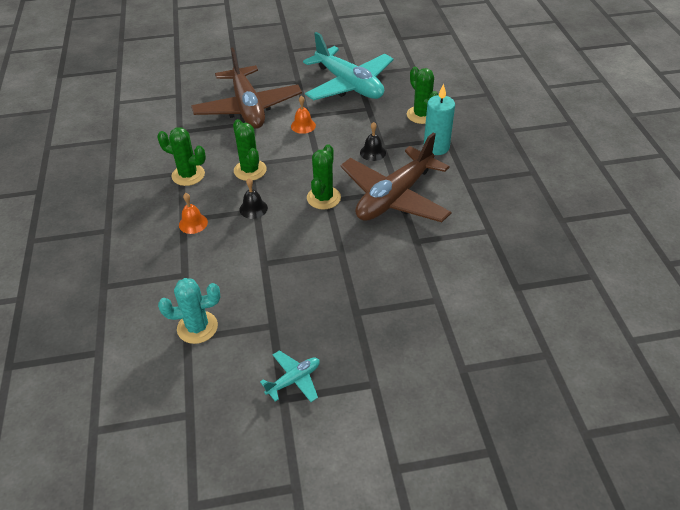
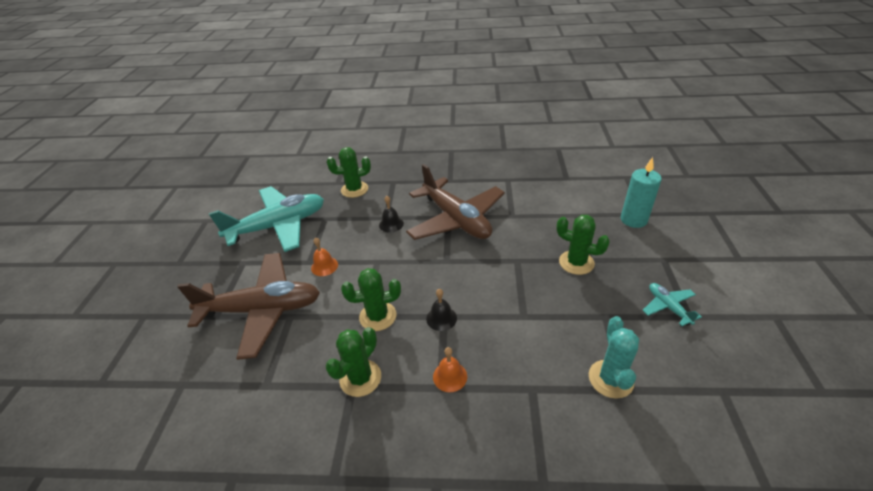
camera: 75 degrees left, 5 degrees down
(323, 198) = (442, 263): green cactus -> green cactus (576, 262)
(436, 147) = (402, 188): turquoise candle -> turquoise candle (633, 220)

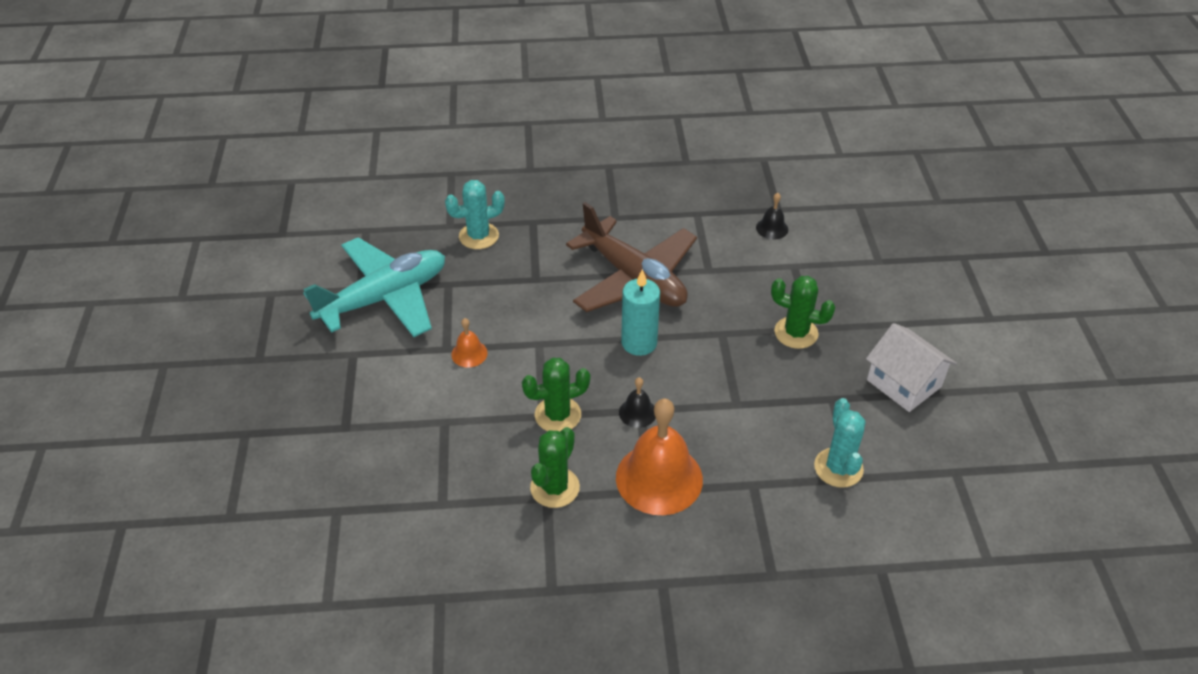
camera: 10 degrees left, 5 degrees up
(262, 310) = (405, 416): brown plane -> none
(354, 189) = (479, 236): green cactus -> turquoise cactus
(391, 224) = (545, 289): black bell -> black bell (772, 228)
(450, 376) = (659, 478): orange bell -> orange bell, size x2.19
(633, 220) = (866, 270): turquoise candle -> turquoise candle (639, 343)
(668, 307) = (903, 383): turquoise plane -> white house

